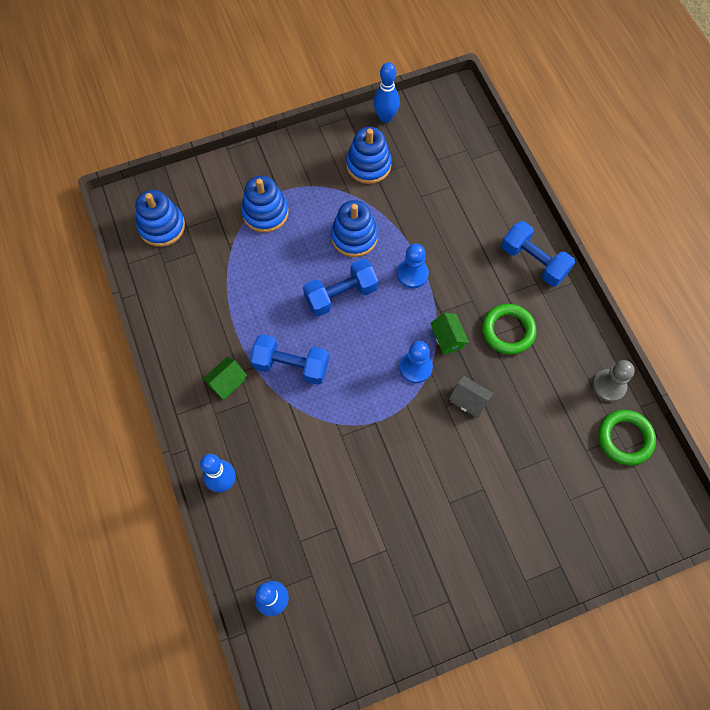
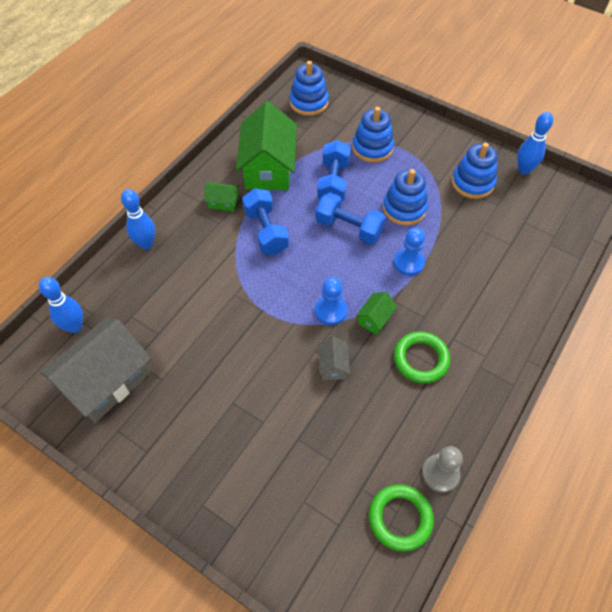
camera: 55 degrees right, 10 degrees down
(217, 316) = (268, 168): none -> green house
(355, 600) = (106, 381): none -> grey house
(534, 261) = (503, 342): blue dumbbell -> blue dumbbell (333, 182)

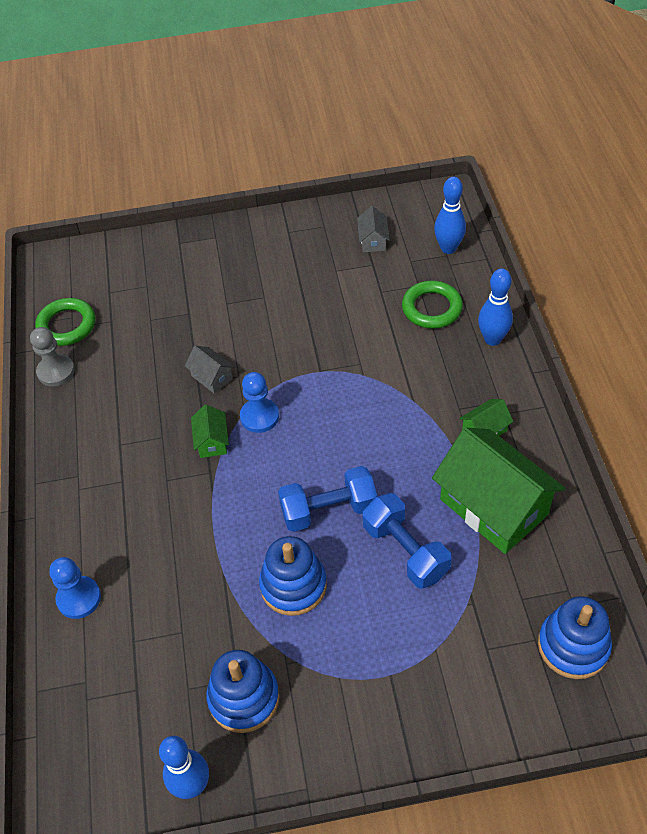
camera: 140 degrees right, 5 degrees down
(106, 381) = (373, 241): grey house -> grey house, size x0.44
(266, 231) = (405, 438): blue dumbbell -> none
(372, 148) = (415, 643): blue stacking toy -> none
(408, 263) = (229, 522): blue pawn -> blue pawn (79, 598)
(421, 359) = (138, 440): green ring -> green ring (431, 308)

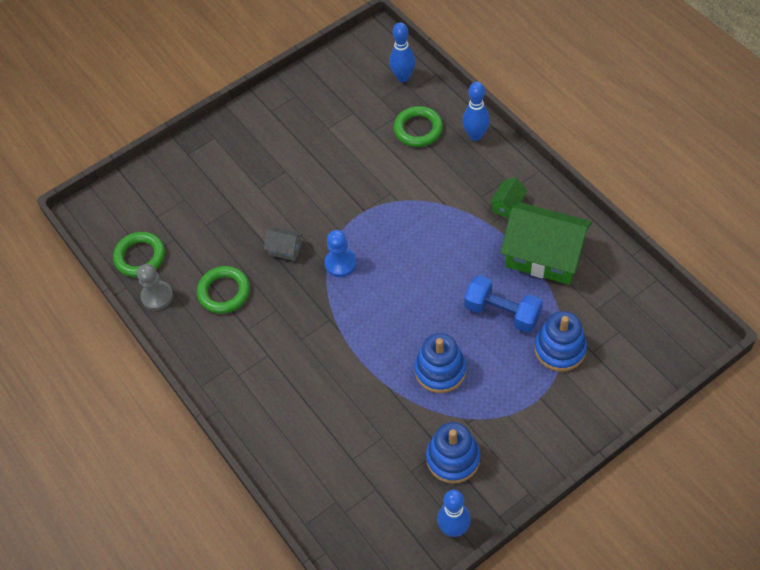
camera: 25 degrees left, 5 degrees up
(79, 598) = (292, 450): blue pawn -> none
(122, 395) = (224, 292): none -> green ring
(212, 441) = (316, 296): green house -> none
(328, 510) = (433, 308): blue dumbbell -> none
(373, 241) = (342, 93): grey house -> none
(573, 646) = (644, 324): blue stacking toy -> blue stacking toy (560, 349)

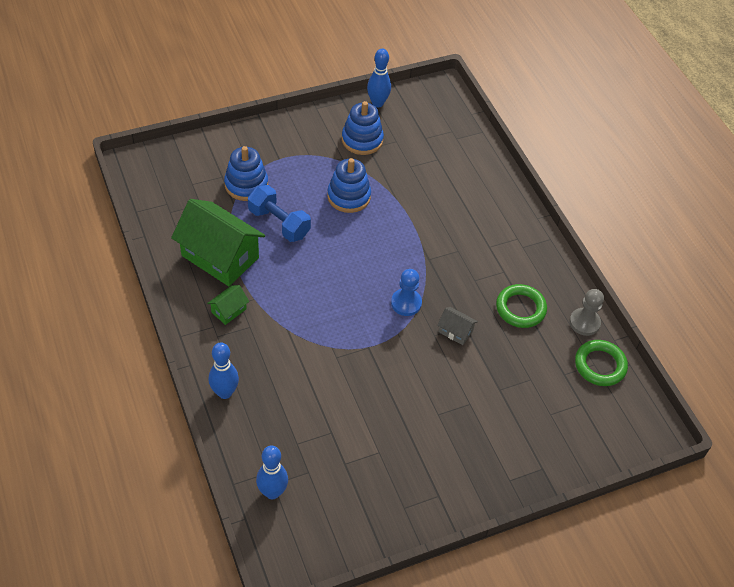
camera: 175 degrees left, 5 degrees down
(418, 129) = (281, 419): green ring -> none

